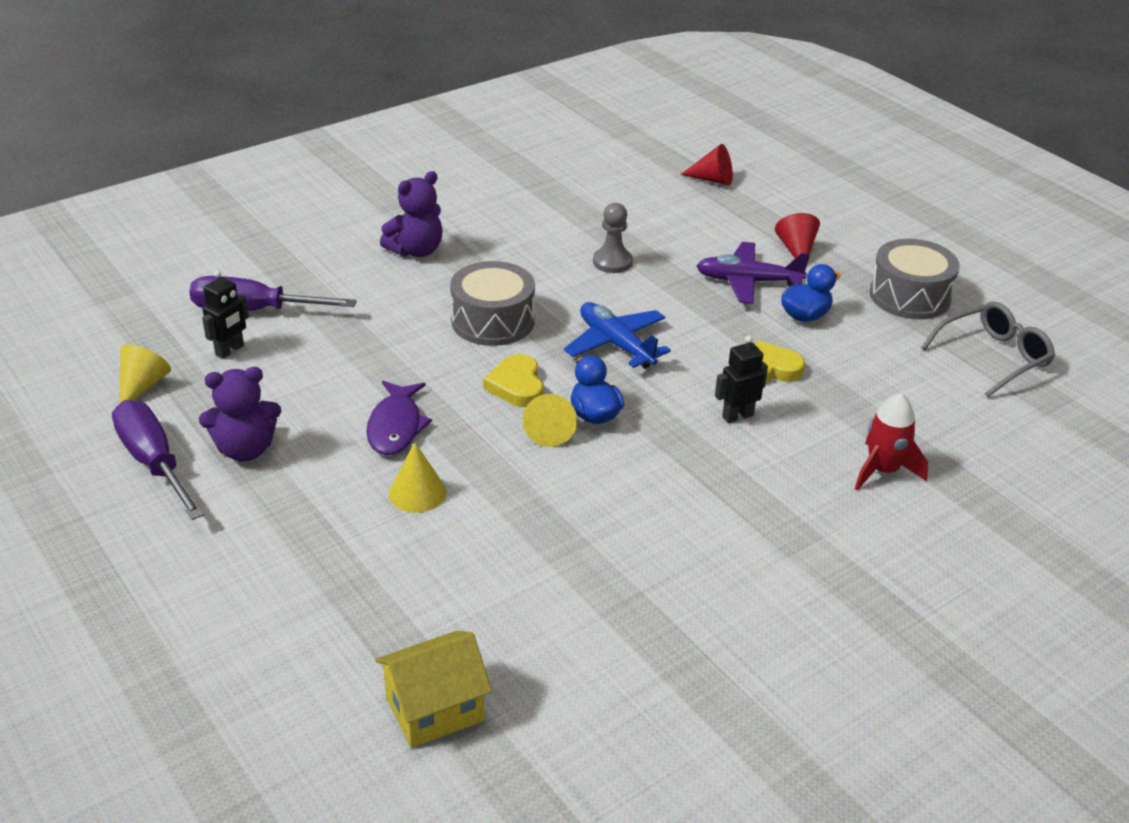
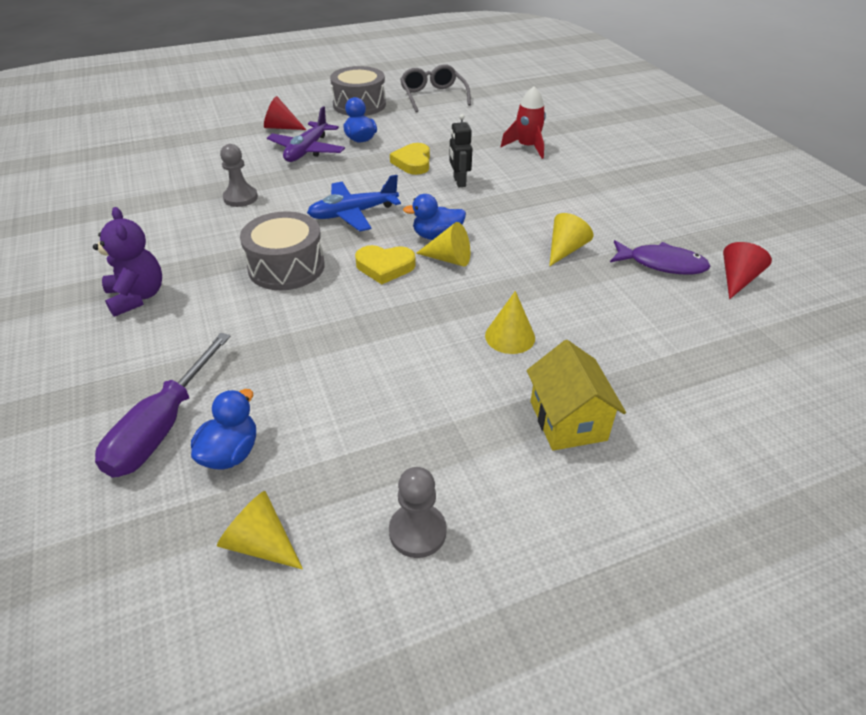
camera: 75 degrees left, 5 degrees up
(154, 463) = (417, 532): purple screwdriver -> grey pawn
(230, 350) = (230, 453): black robot -> blue duck
(245, 449) = (417, 448): purple teddy bear -> none
(396, 427) = (416, 340): purple fish -> purple fish (662, 264)
(434, 709) = (756, 354): yellow house -> yellow house (568, 420)
(609, 527) = (565, 249): none -> yellow cone
(713, 180) = (161, 139): red cone -> red cone (737, 279)

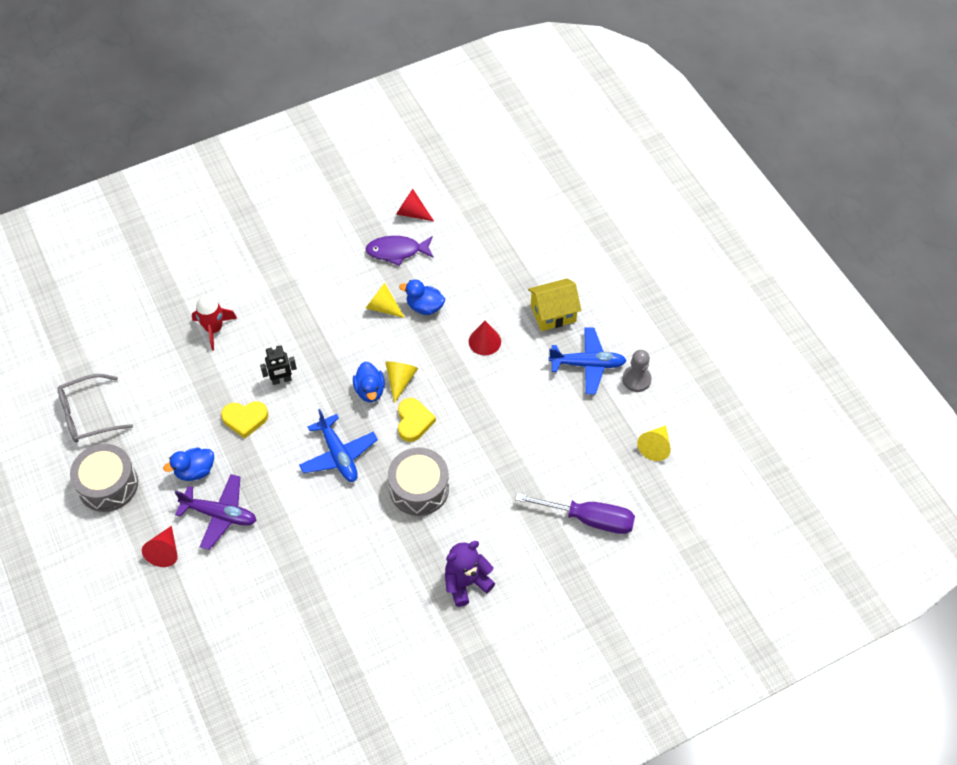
camera: 95 degrees left, 15 degrees up
(230, 453) = (602, 476): blue duck -> blue duck (424, 307)
(240, 198) = (315, 551): grey pawn -> none
(458, 457) = (587, 364): none -> blue plane
(510, 336) = (484, 341): yellow cone -> red cone
(662, 264) = (397, 251): purple fish -> purple fish turned 105 degrees counterclockwise

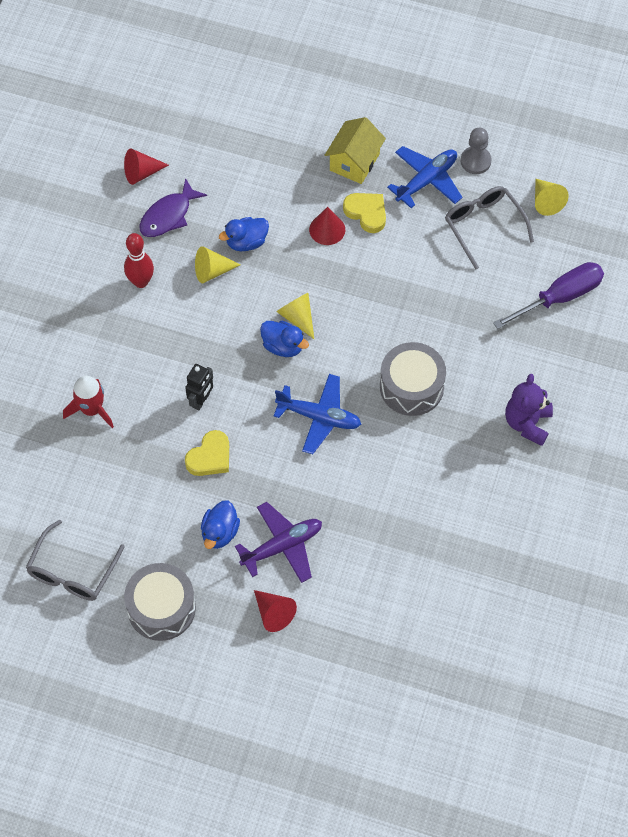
camera: 45 degrees left, 5 degrees up
(333, 277) = (141, 282): none -> red bowling pin
(413, 421) = (346, 340): yellow heart -> yellow heart (366, 213)
(591, 426) = (484, 226): none -> grey glasses

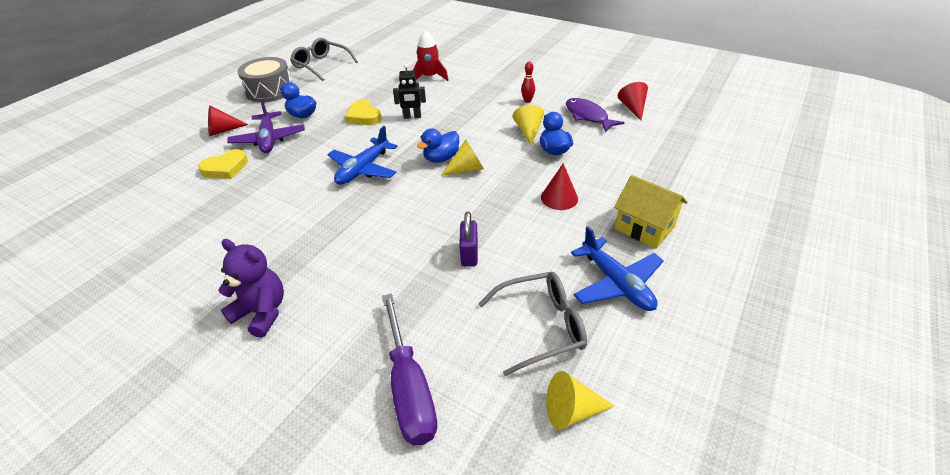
camera: 105 degrees right, 20 degrees down
(141, 282) = (527, 101): red bowling pin -> red bowling pin, size x0.61
(201, 400) = (412, 117): black robot -> black robot turned 45 degrees counterclockwise
(366, 213) = (575, 227): yellow heart -> yellow heart (225, 168)
(411, 387) = (359, 228): grey drum -> none
(421, 288) = (469, 254): none -> purple padlock
(475, 161) = (646, 338): grey pawn -> none

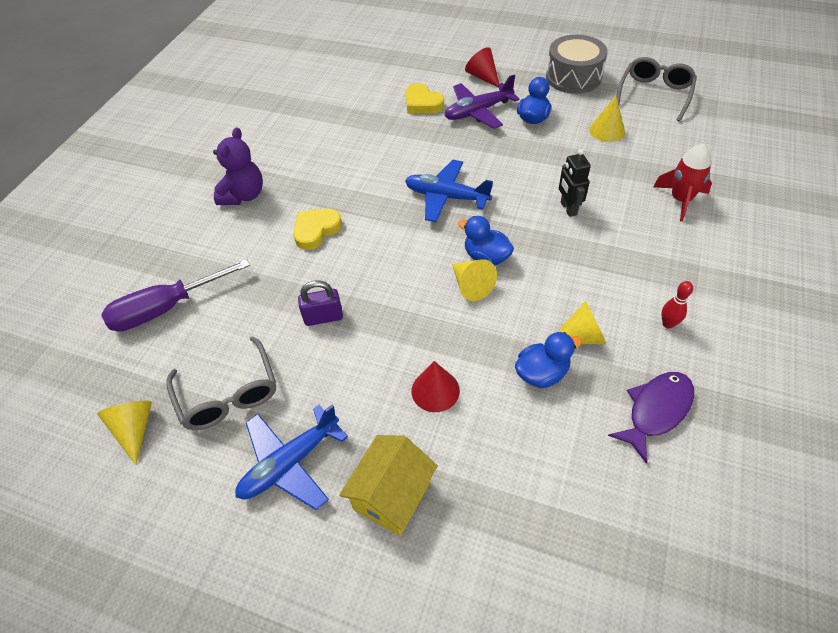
camera: 80 degrees right, 10 degrees up
(344, 88) = (607, 130): none -> yellow cone
(363, 116) = (551, 166): yellow heart -> yellow heart (316, 230)
(632, 108) = (716, 480): red cone -> none

